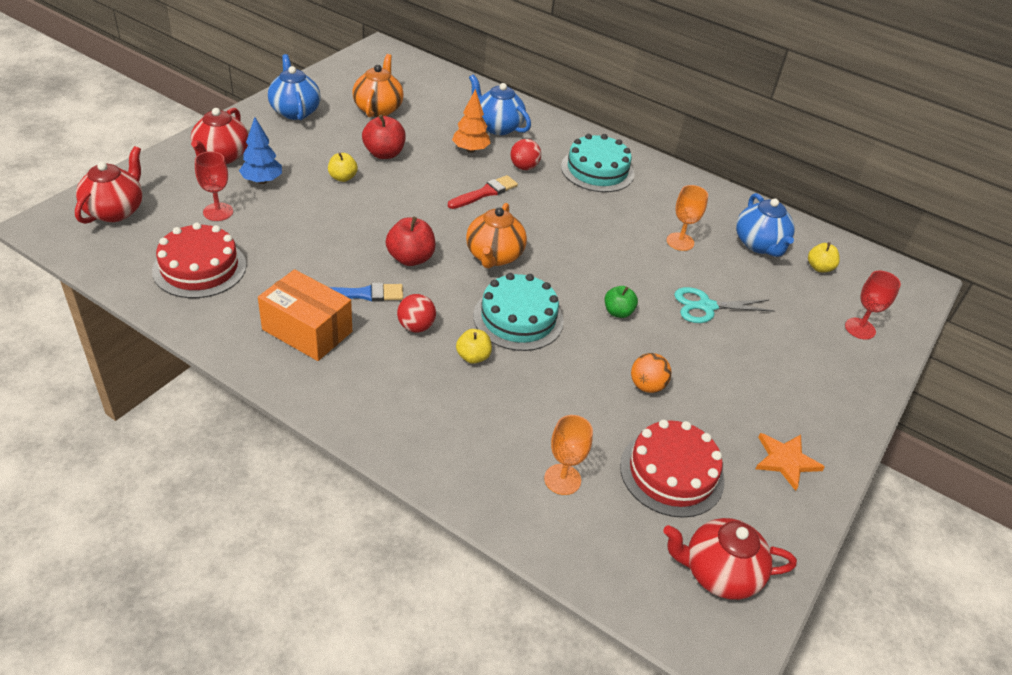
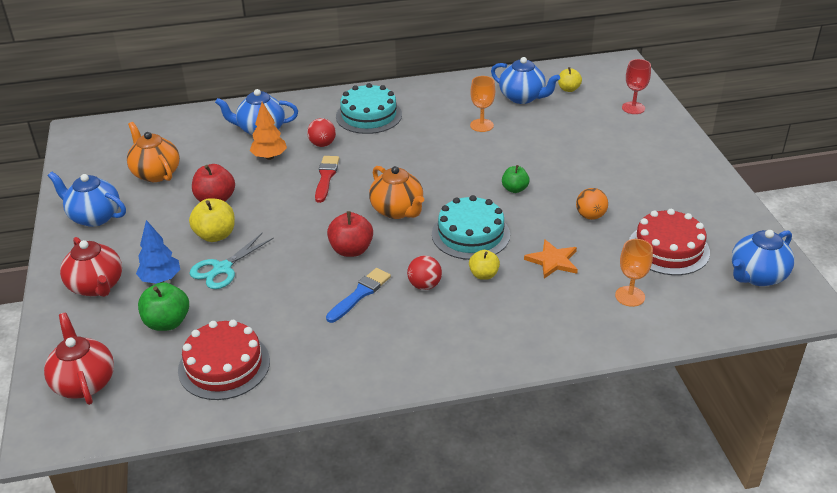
camera: 40 degrees left, 5 degrees down
(218, 212) = (167, 322): red goblet -> green apple
(307, 330) = (366, 341): orange box -> none
(342, 178) = (215, 235): yellow apple -> yellow apple, size x1.53
(706, 306) = (551, 151): turquoise scissors -> turquoise scissors (222, 268)
(719, 573) = (757, 276): red teapot -> blue teapot
(786, 461) = (702, 200): orange star -> orange star (553, 261)

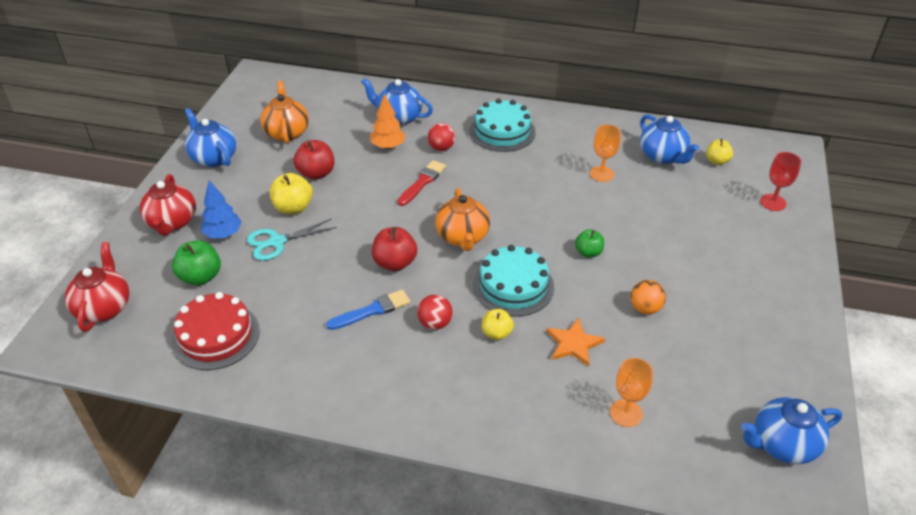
camera: 25 degrees right, 5 degrees up
(668, 249) = (703, 375): red cake -> none

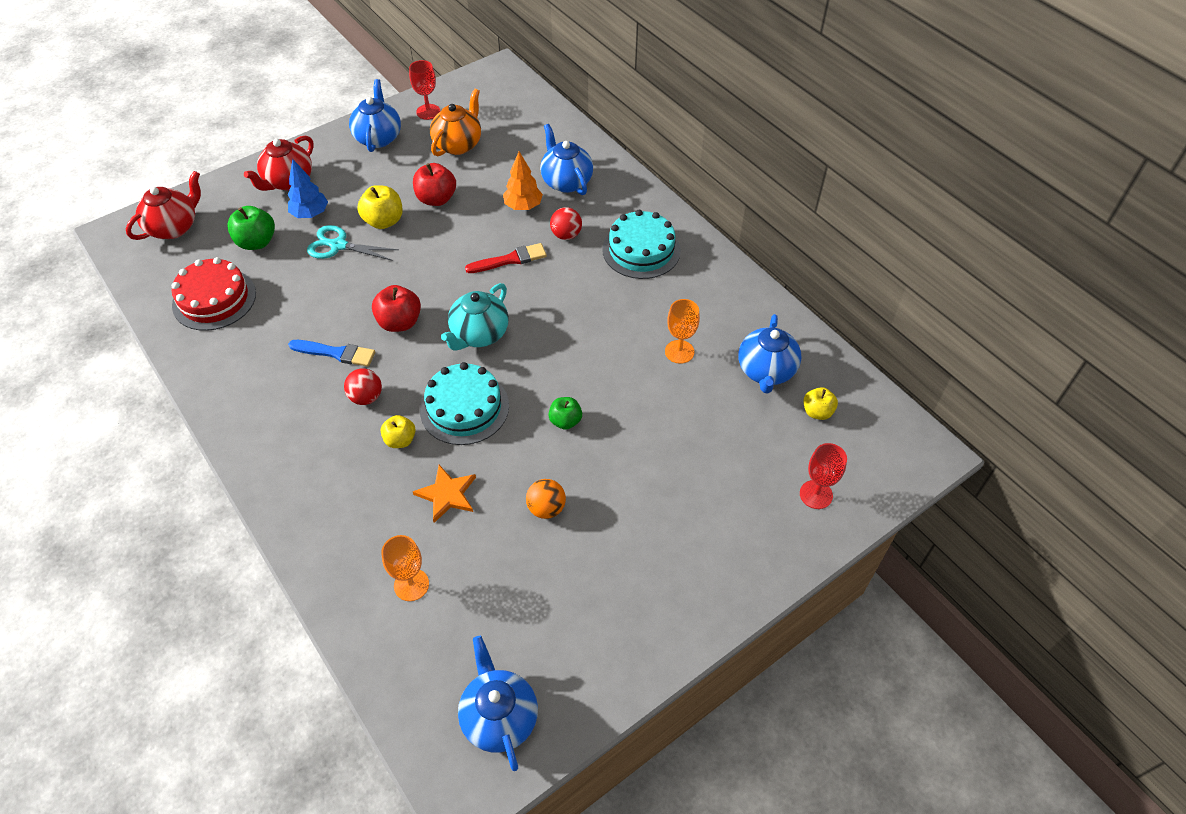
camera: 40 degrees right, 10 degrees up
(233, 123) = (428, 112): none -> red goblet
(462, 237) = (479, 334): orange teapot -> turquoise teapot
(782, 444) = (499, 717): blue teapot -> blue teapot turned 45 degrees clockwise

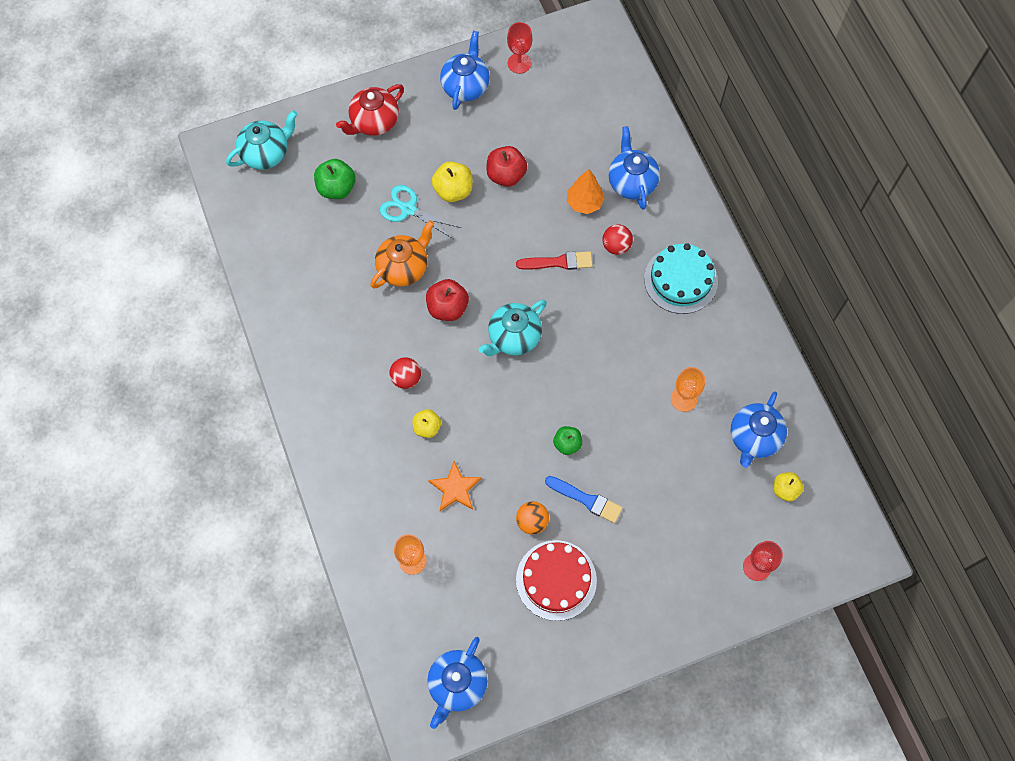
camera: 15 degrees right, 15 degrees up
(174, 227) = (266, 153): red teapot -> turquoise teapot
(214, 299) = (293, 244): red cake -> red cake (556, 580)
(310, 214) = (388, 166): blue tree -> none
(336, 353) = (388, 327): blue brush -> blue brush (586, 500)
(458, 144) = (540, 112): orange teapot -> orange teapot (404, 268)
(464, 407) = (486, 409): turquoise cake -> none
(499, 717) = (457, 684): blue teapot -> blue teapot turned 150 degrees counterclockwise

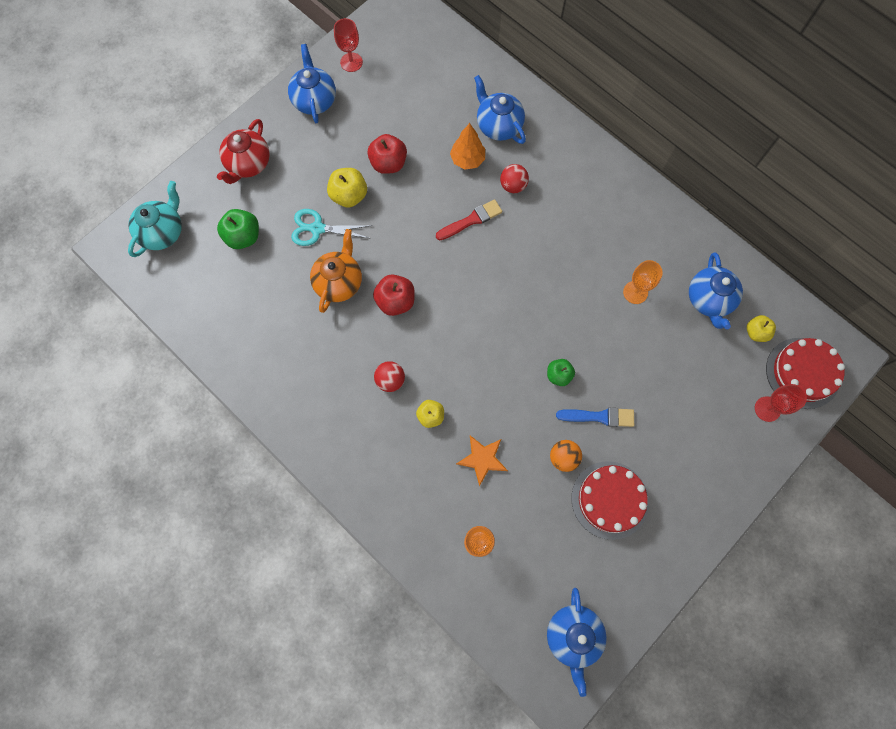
camera: 25 degrees left, 5 degrees up
(513, 337) = (466, 302): turquoise teapot -> none
(680, 280) = (581, 192): turquoise cake -> none
(811, 549) = (802, 373): none -> red cake

